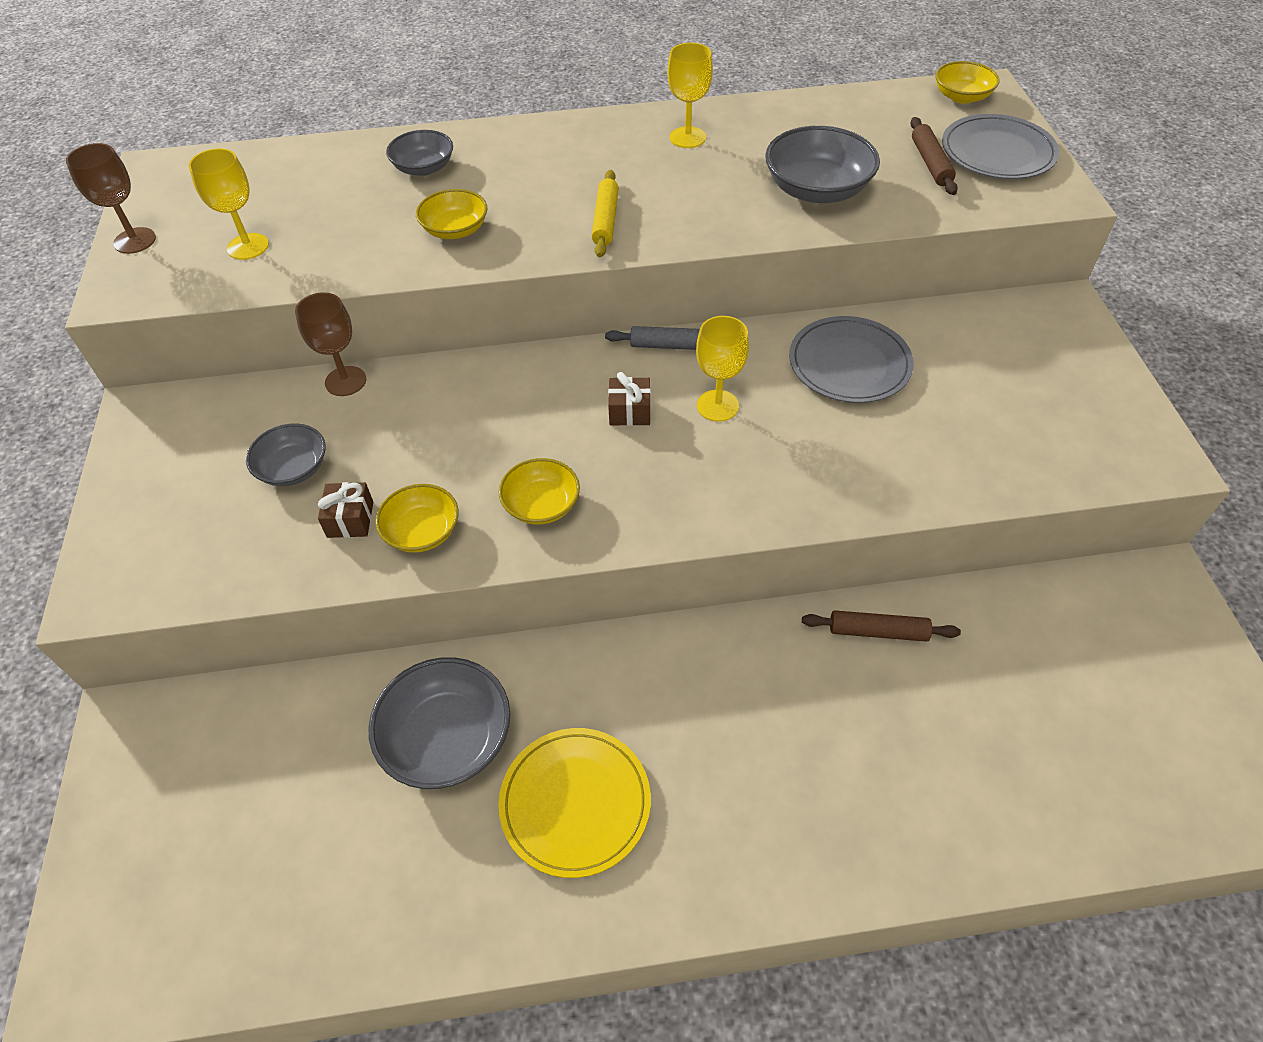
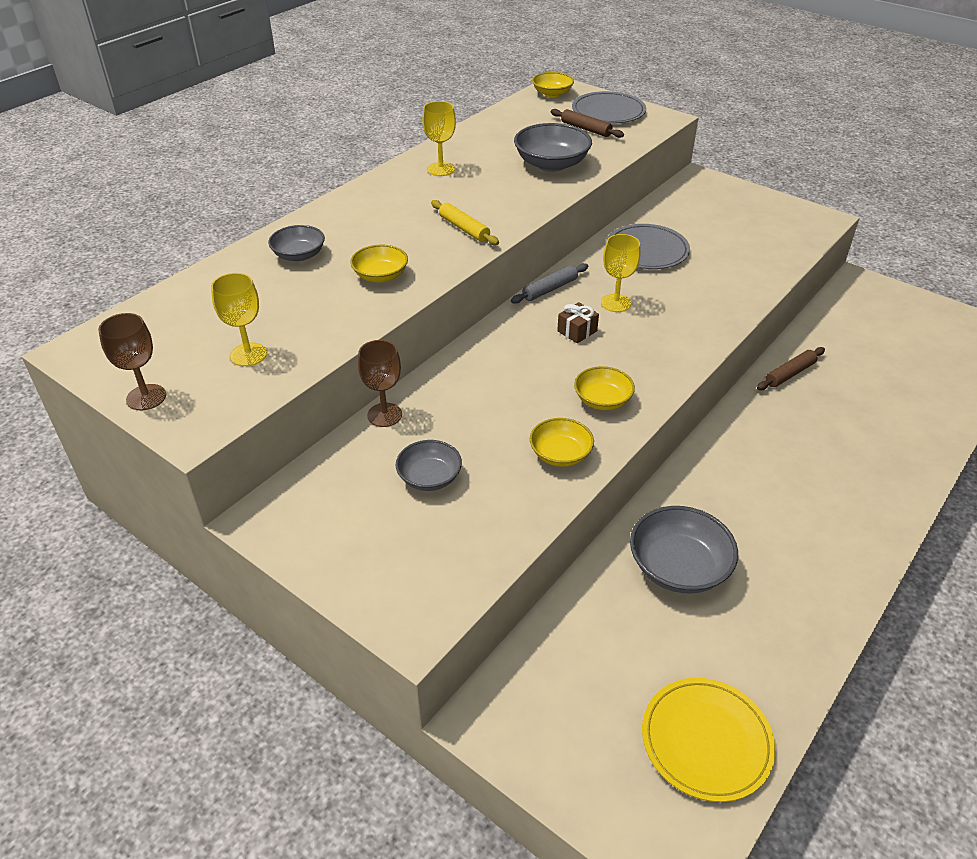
camera: 45 degrees left, 10 degrees down
(350, 519) = (509, 477): brown gift -> none
(575, 803) = (778, 542): yellow plate -> yellow plate (706, 741)

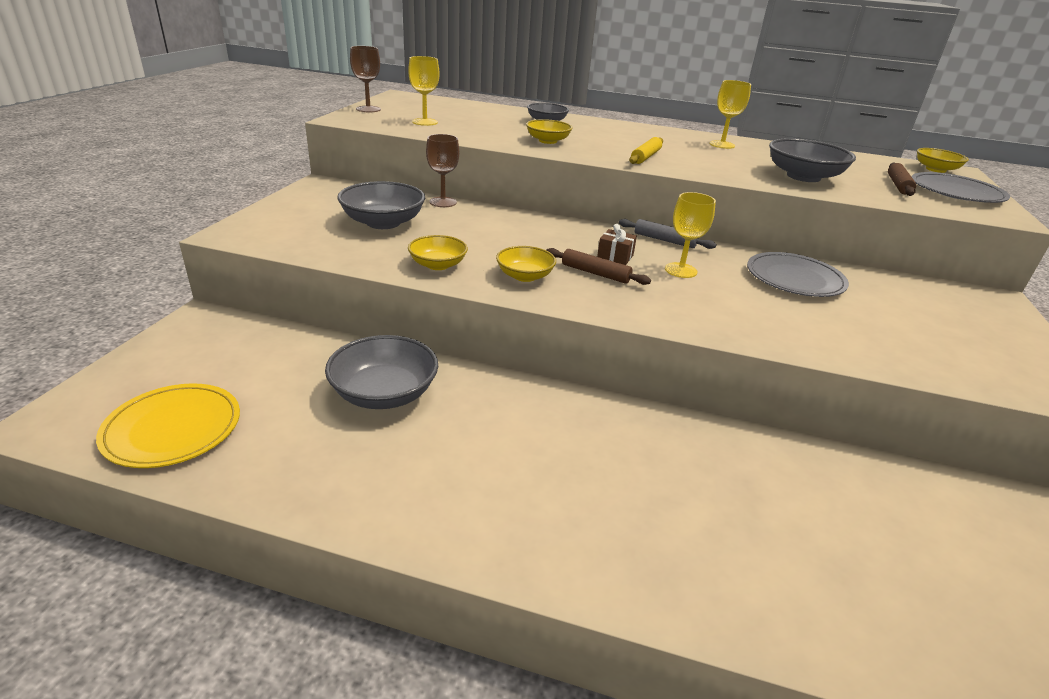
camera: 65 degrees right, 10 degrees down
(429, 477) = (383, 222): grey bowl -> grey bowl, size x1.62
(790, 374) = (756, 451): brown rolling pin -> brown rolling pin (595, 273)

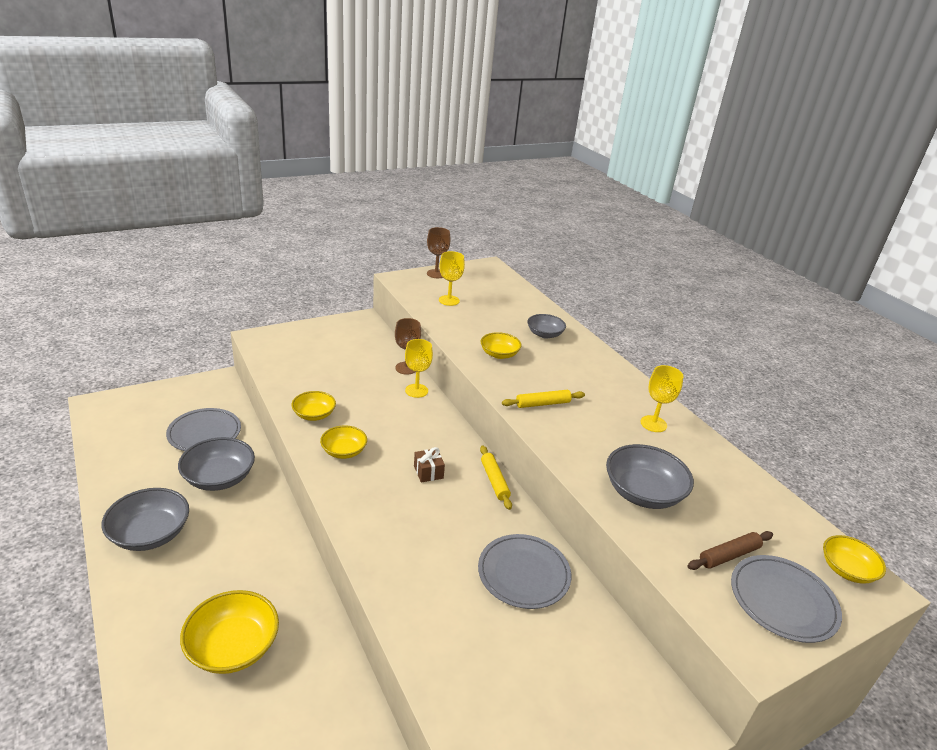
camera: 45 degrees right, 0 degrees up
(173, 429) = (124, 437): yellow plate -> none
(283, 368) = (204, 433): none -> grey plate
(383, 222) = (342, 367): grey bowl -> grey bowl (150, 534)
(595, 273) = (388, 475): brown rolling pin -> none
(664, 240) = (494, 481): grey rolling pin -> yellow rolling pin
(679, 501) = (233, 647): none -> yellow bowl
(680, 270) = (450, 510): yellow goblet -> yellow goblet (416, 390)

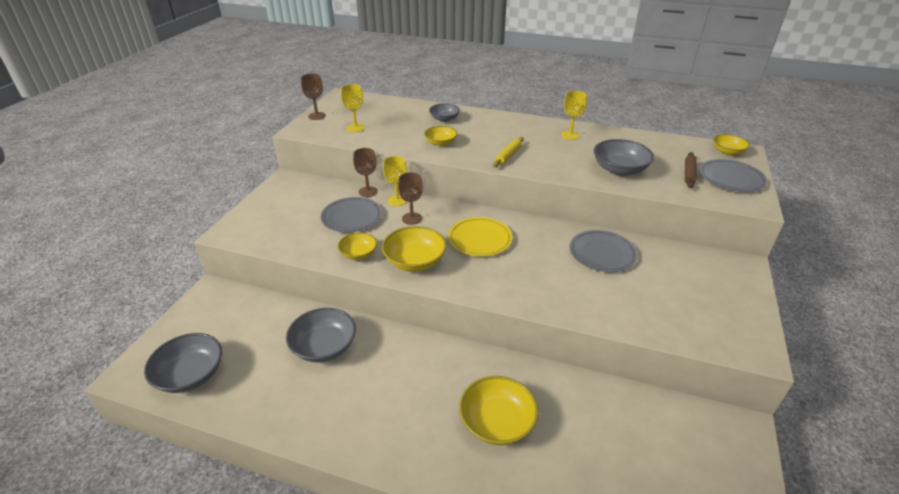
camera: 40 degrees left, 5 degrees up
(150, 534) = (335, 415): grey bowl -> grey bowl (190, 375)
(204, 433) = (262, 329): grey plate -> grey plate (351, 217)
(344, 451) = (415, 261): yellow bowl -> yellow bowl, size x1.62
(402, 414) = (412, 218): none -> brown goblet
(428, 472) = (480, 239): brown gift -> yellow plate
(494, 481) = (518, 220): yellow rolling pin -> none

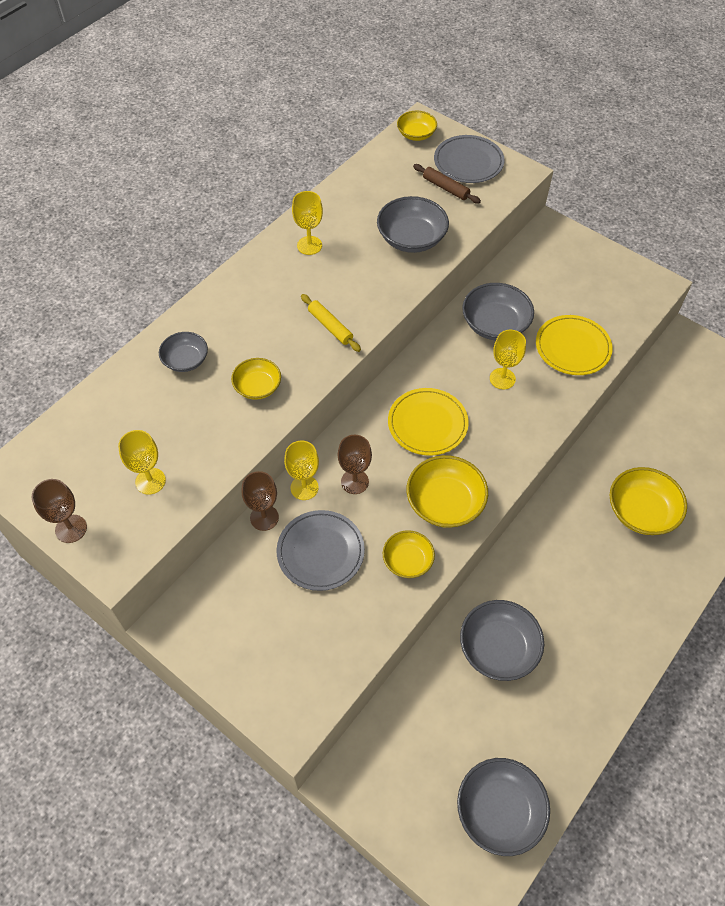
camera: 70 degrees left, 20 degrees up
(550, 268) = (502, 378): none -> yellow goblet
(602, 253) = (495, 324): grey plate -> grey bowl
(618, 303) = (572, 347): none -> yellow plate

